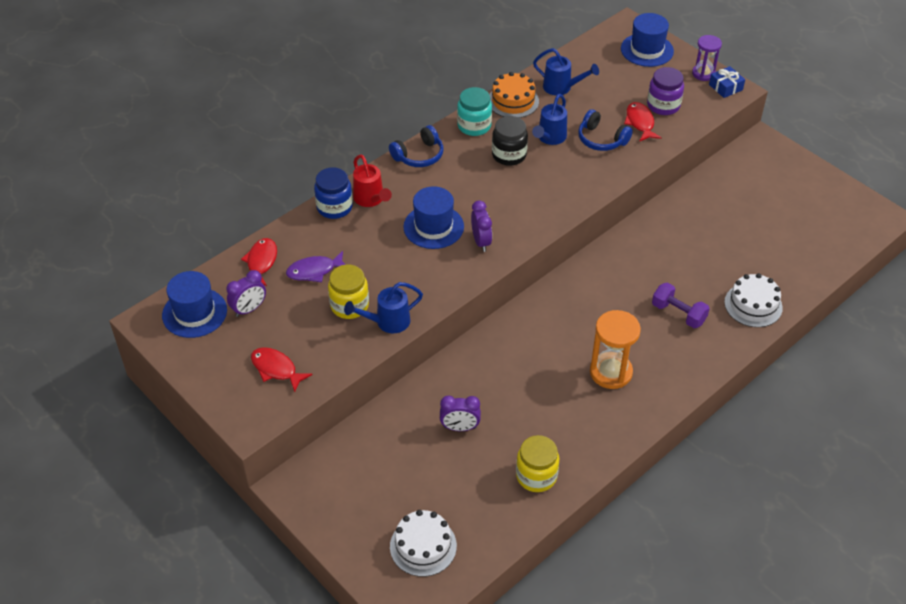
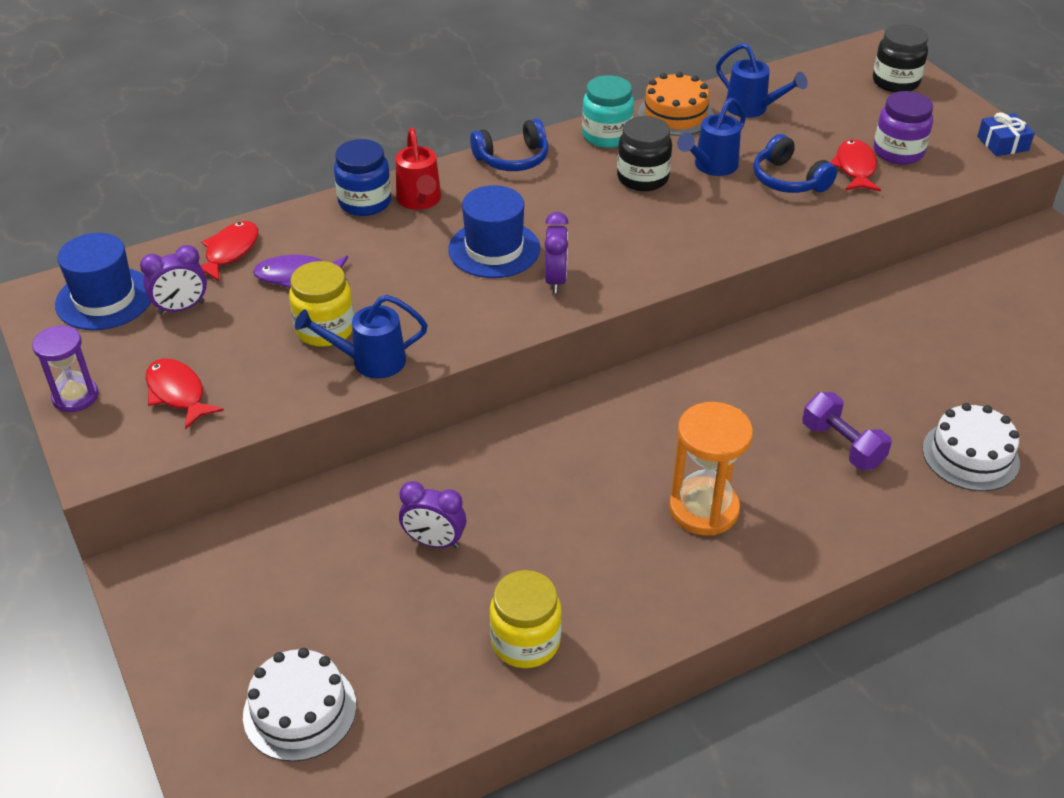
camera: 15 degrees right, 5 degrees down
(647, 50) = (895, 82): blue hat -> black jar
(703, 73) = (973, 122): purple hourglass -> purple hourglass (75, 397)

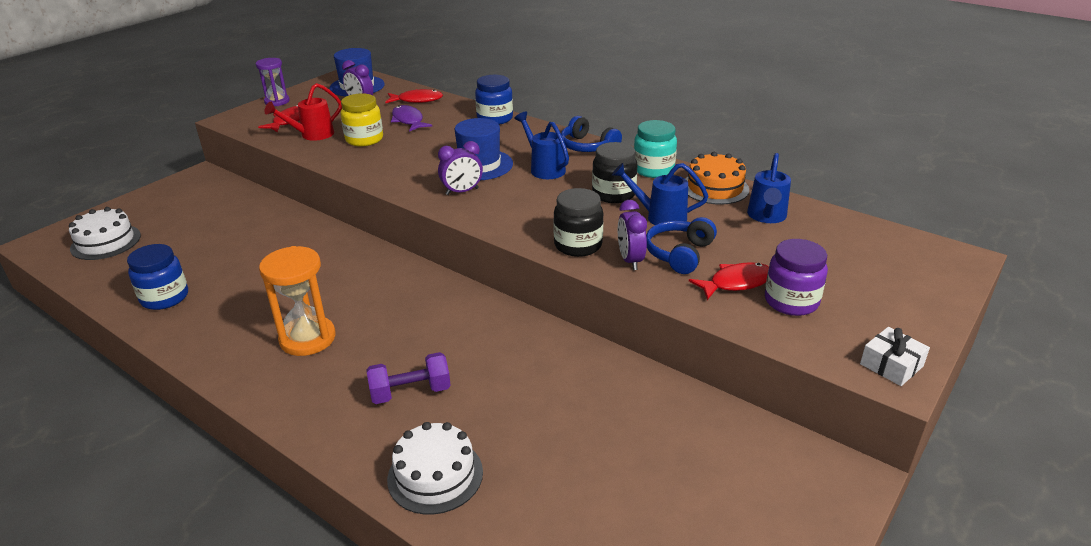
camera: 65 degrees right, 10 degrees down
(370, 361) = (342, 158): blue watering can -> blue watering can (544, 168)
(420, 201) = (511, 132): red watering can -> red watering can (312, 135)
(434, 542) = (244, 246): purple clock -> purple clock (630, 260)
(525, 641) = (165, 298): yellow jar -> blue jar
(842, 445) = (410, 392): purple dumbbell -> purple dumbbell turned 45 degrees clockwise
(895, 82) = (915, 278): black jar -> black jar (578, 245)
(1002, 143) = (891, 365): blue gift -> white gift

